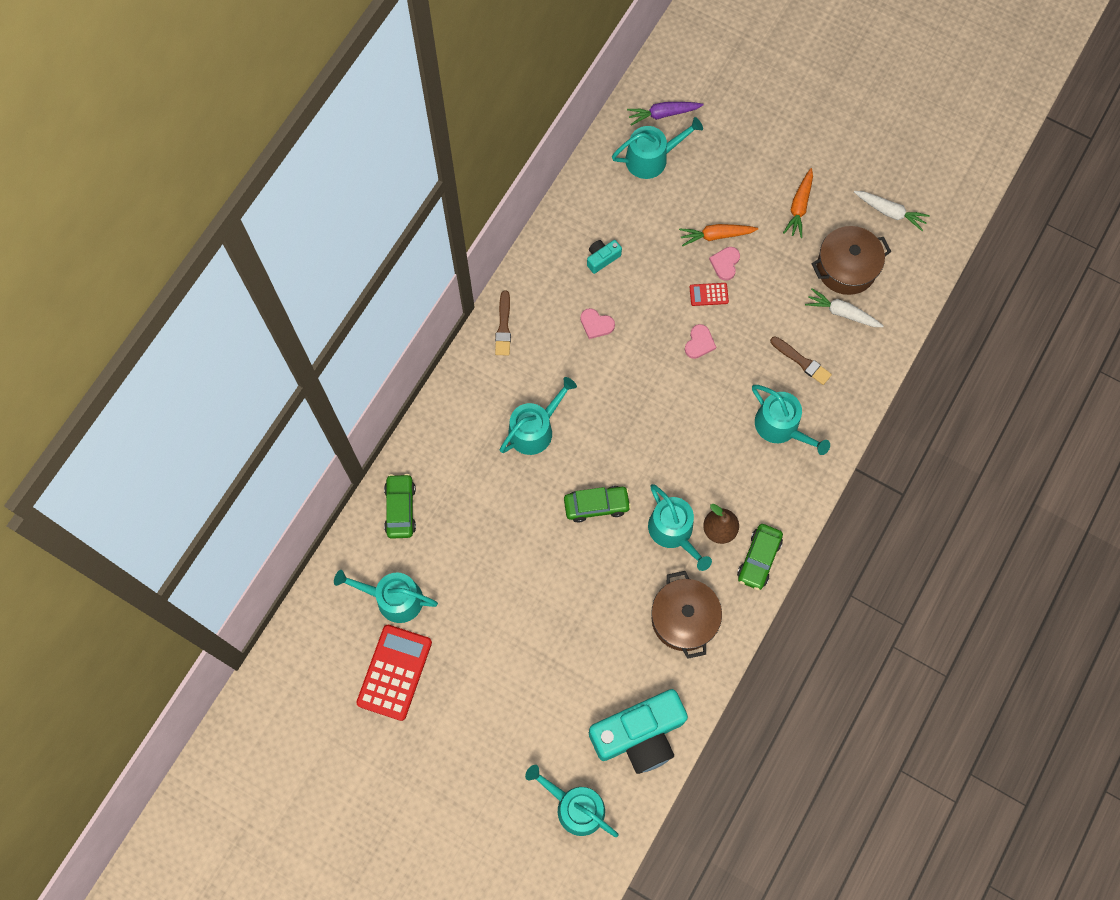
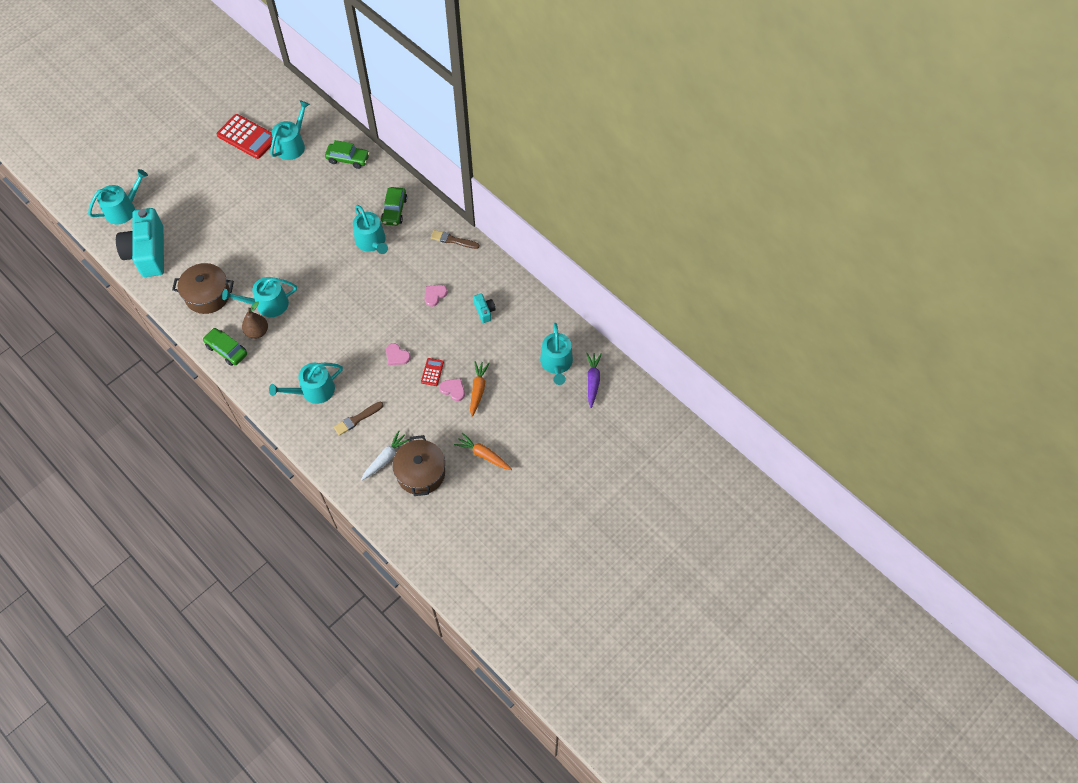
camera: 105 degrees right, 10 degrees down
(596, 505) = (304, 264): green car -> green car (394, 210)
(890, 212) = (457, 521): white carrot -> none

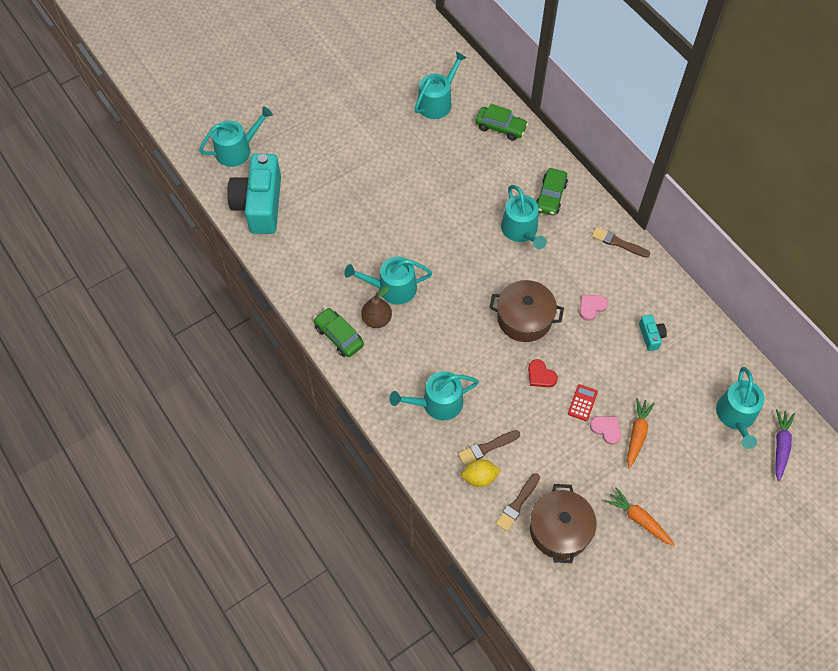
camera: 10 degrees right, 0 degrees up
(207, 295) = (323, 266): brown pot -> brown pot (524, 318)
(247, 137) = (386, 85): red calculator -> none
(353, 443) = (479, 477): none -> yellow lemon
(385, 458) = (517, 504): white carrot -> brown brush
(397, 356) = (541, 375): pink heart -> red heart

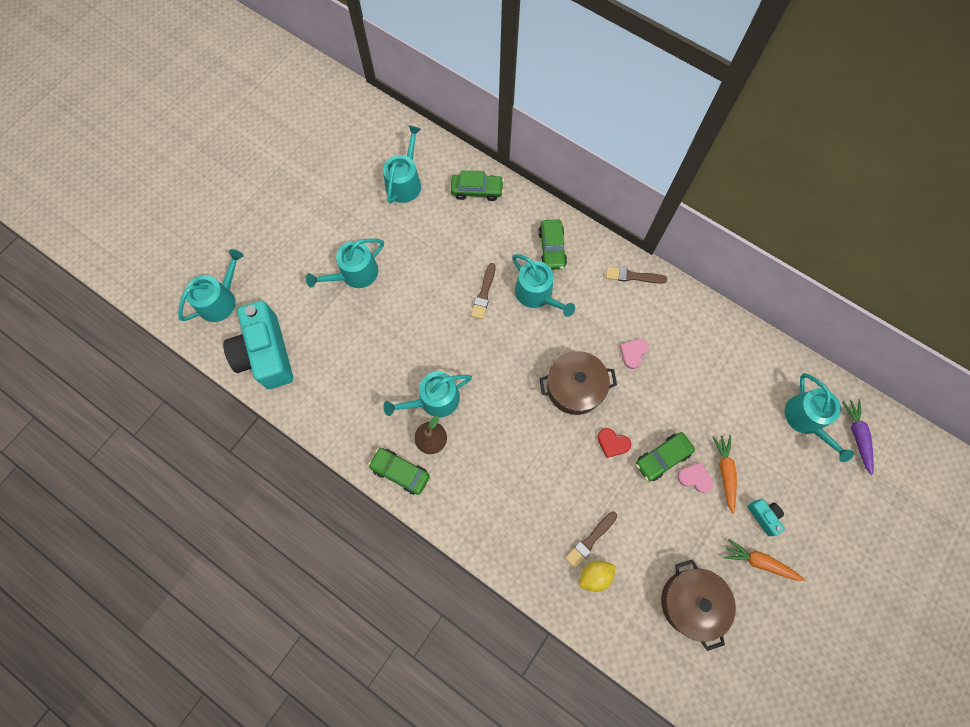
camera: 20 degrees left, 10 degrees up
(437, 403) = (524, 510): turquoise watering can -> turquoise watering can (355, 274)
(517, 504) = (641, 590): brown brush -> brown brush (484, 293)
(582, 403) = (662, 458): red calculator -> green car
(651, 336) = (699, 364): turquoise camera -> turquoise camera (764, 516)

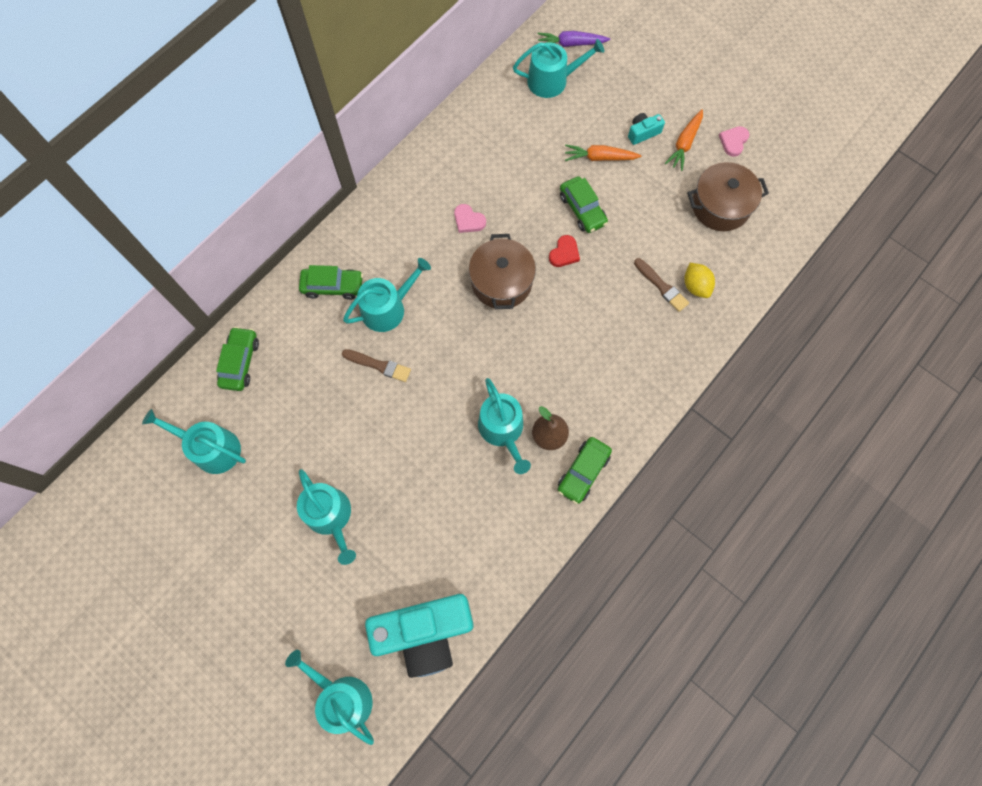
camera: 85 degrees left, 0 degrees up
(633, 276) = (380, 208): brown brush -> none
(695, 478) = (603, 184): pink heart -> pink heart (733, 141)

